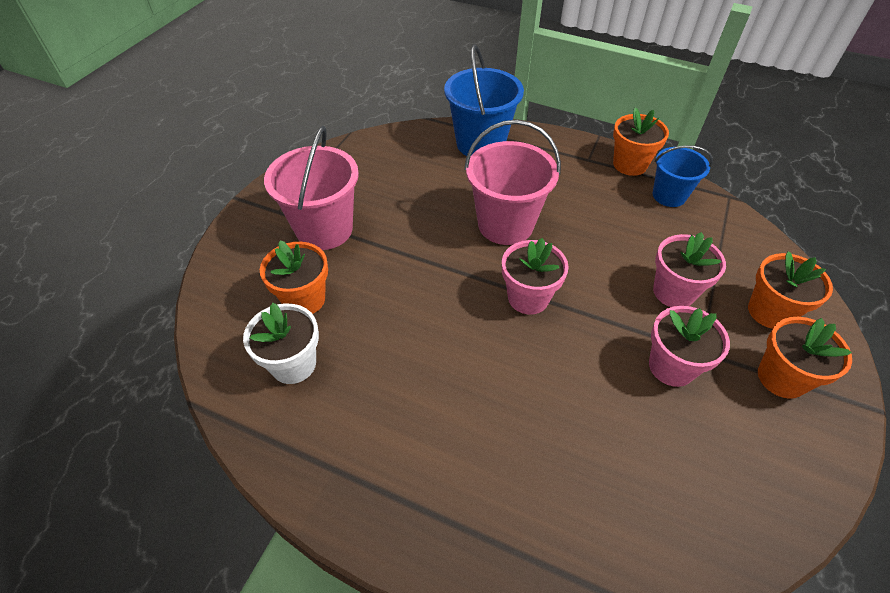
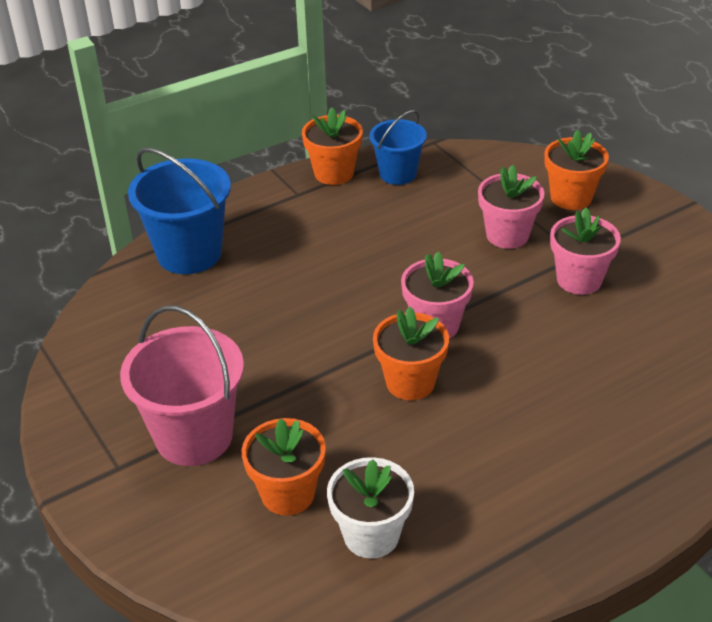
camera: 55 degrees left, 10 degrees down
(505, 224) = (329, 294): pink bucket -> none
(781, 378) = (633, 230): orange flower pot -> orange flower pot (410, 382)

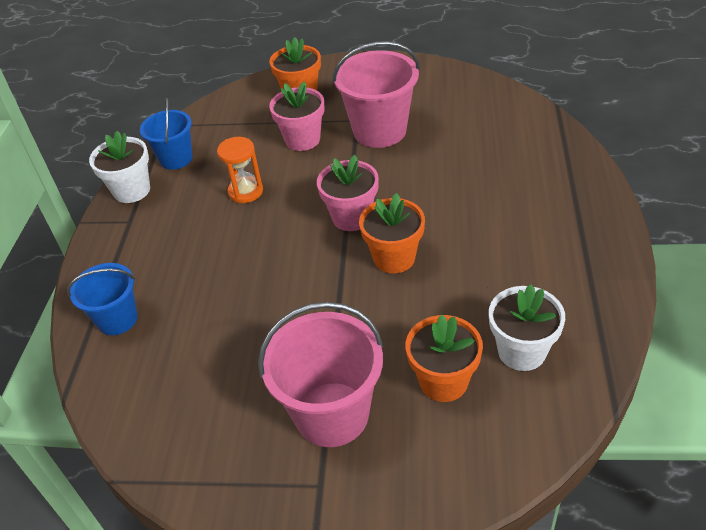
camera: 50 degrees left, 5 degrees up
(189, 253) = (117, 319): blue bucket -> blue bucket, size x0.62
(334, 173) = (132, 190): orange flower pot -> white flower pot
(400, 239) = (245, 191): none -> orange hourglass
(579, 280) = (379, 131): pink flower pot -> pink bucket

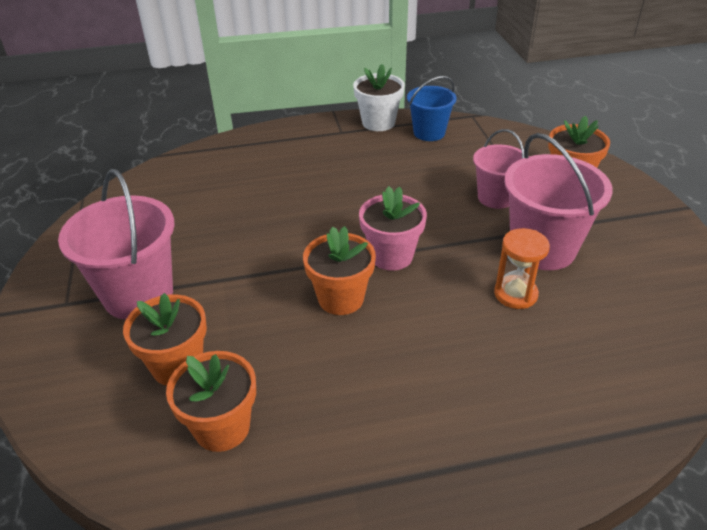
camera: 70 degrees right, 5 degrees down
(117, 319) = (232, 156): blue bucket -> none
(245, 191) = (402, 181): orange hourglass -> orange hourglass (515, 294)
(302, 140) = (496, 197): pink flower pot -> pink bucket
(521, 351) = (222, 427): white flower pot -> orange flower pot

